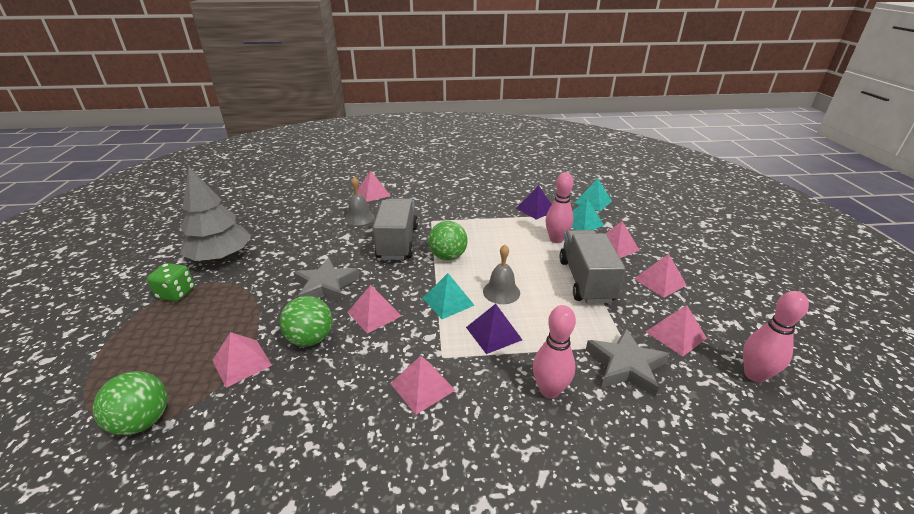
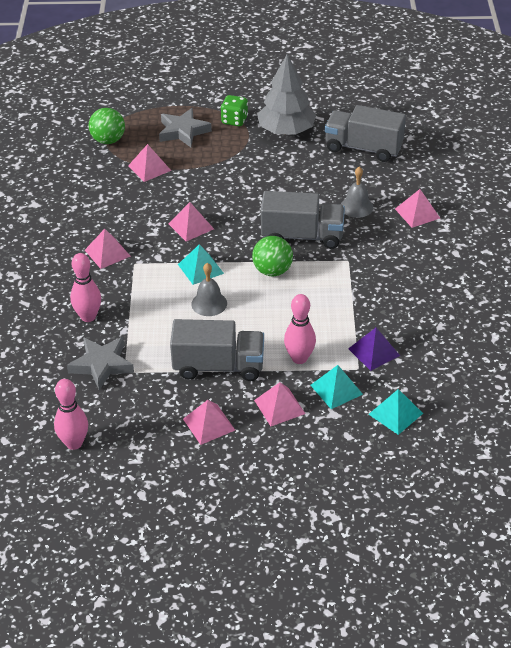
camera: 95 degrees right, 10 degrees up
(274, 215) = (363, 148): none -> grey truck
(310, 339) = (167, 196): green ball -> none
(325, 286) = (234, 196): grey star -> grey star (183, 131)
(493, 333) = (154, 293): purple pyramid -> none
(675, 335) = (130, 409): pink pyramid -> none

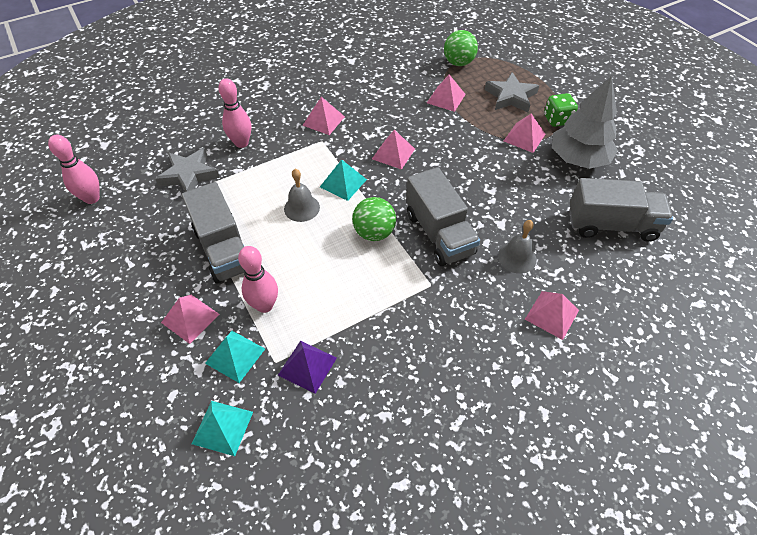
camera: 60 degrees right, 10 degrees up
(209, 424) = (146, 275): pink pyramid -> pink pyramid (524, 137)
(363, 148) = (611, 225): grey truck -> grey truck turned 105 degrees clockwise

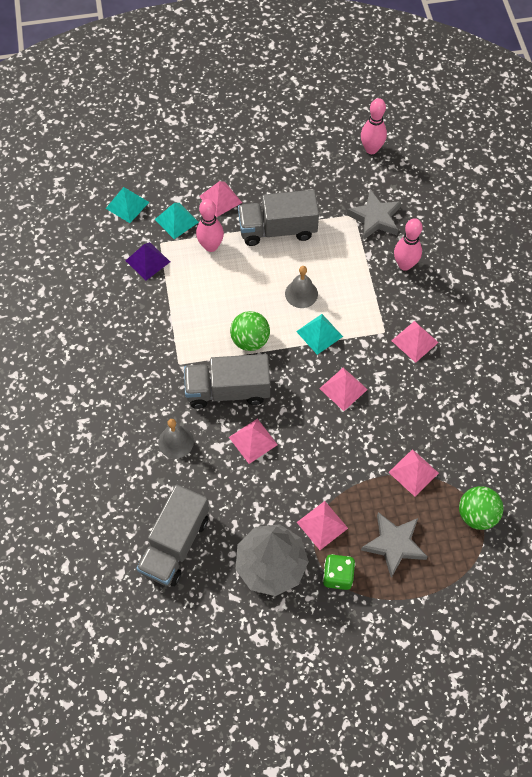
camera: 110 degrees right, 10 degrees up
(552, 314) = (111, 441): pink pyramid -> pink pyramid (253, 441)

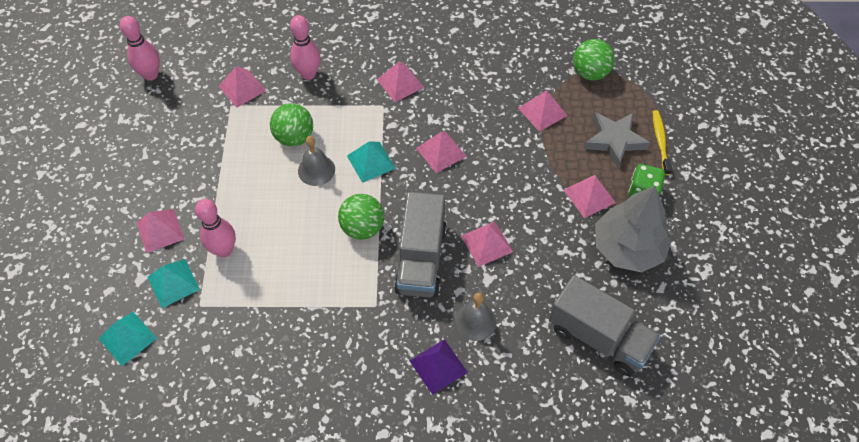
camera: 80 degrees left, 5 degrees down
(147, 261) = (221, 323): purple pyramid -> purple pyramid (438, 366)
(277, 229) = (225, 179): grey truck -> none
(331, 269) = (294, 137): none -> green ball
(375, 218) = (242, 88): grey star -> pink pyramid
(404, 590) = (660, 141): none -> yellow toothbrush

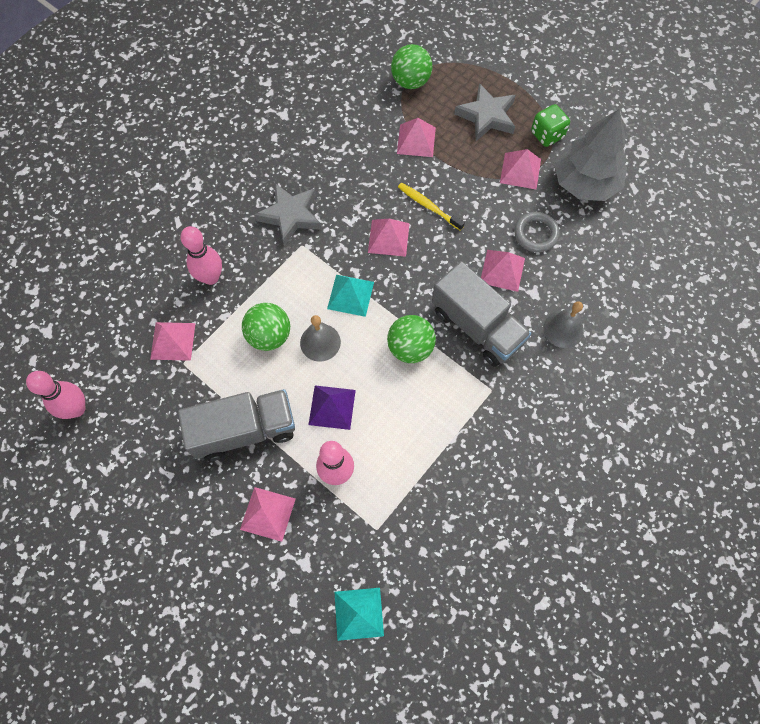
camera: 50 degrees left, 10 degrees up
(173, 283) = (334, 537): turquoise pyramid -> none
(400, 83) = (290, 216): pink pyramid -> grey star
(438, 366) = (581, 383): purple pyramid -> purple pyramid (332, 407)
(542, 245) = (536, 234): none -> grey ring
(598, 337) = (641, 258): grey truck -> grey truck (244, 430)
(660, 141) = (514, 89): yellow toothbrush -> yellow toothbrush (428, 206)

